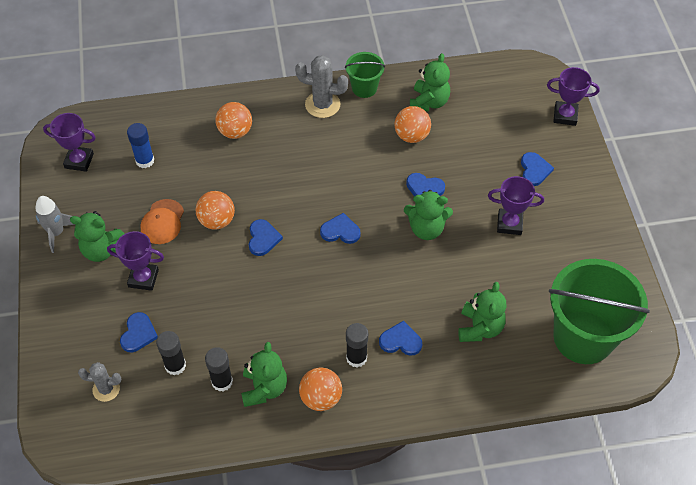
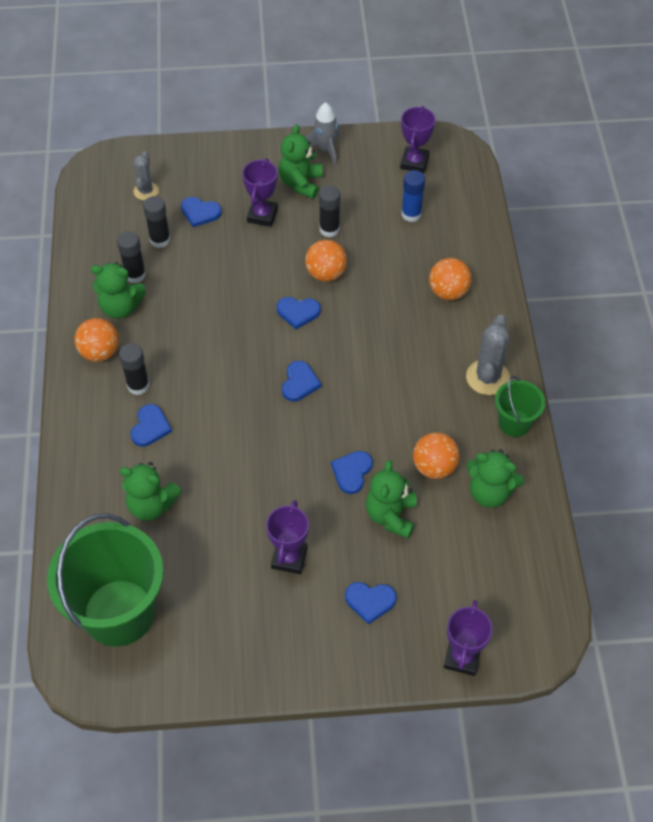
camera: 95 degrees right, 0 degrees up
(162, 222) = (329, 229): orange cap -> black glue stick
(426, 228) = (292, 467): green teddy bear -> green teddy bear (391, 515)

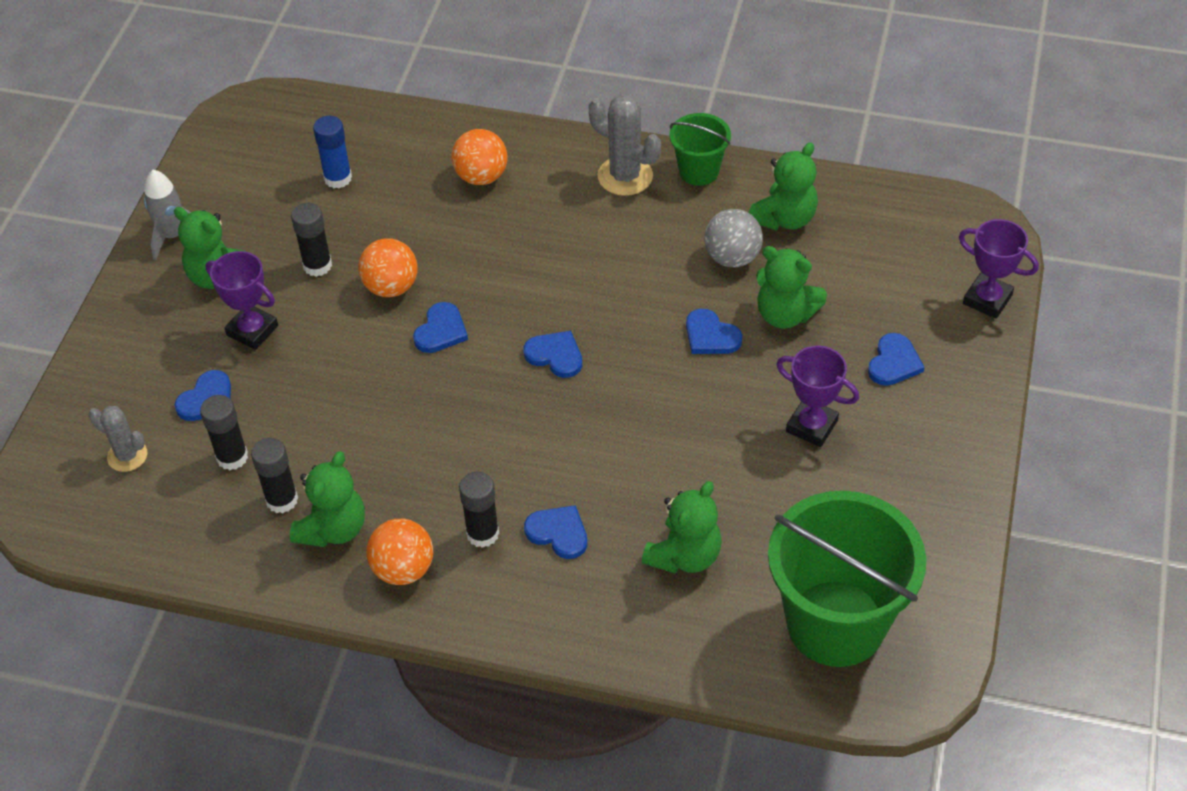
camera: 70 degrees left, 5 degrees down
(414, 162) = (252, 152): purple trophy -> none
(434, 467) = (732, 257): orange ball -> grey ball

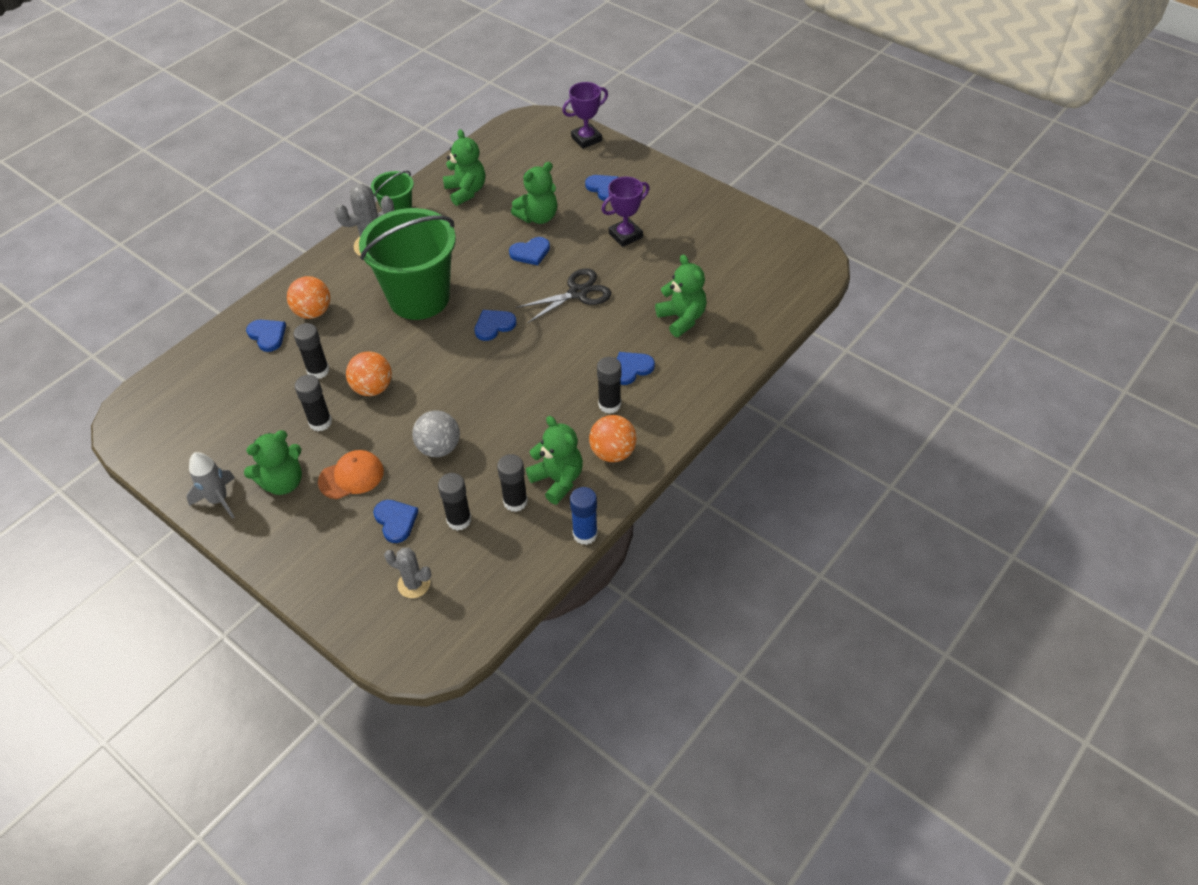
camera: 65 degrees left, 0 degrees up
(127, 456) = (414, 584): grey cactus -> grey cactus turned 60 degrees clockwise
(252, 330) = (351, 476): purple trophy -> orange cap
(338, 178) = (247, 387): blue glue stick -> blue glue stick (585, 534)
(393, 226) = (318, 371): none -> black glue stick
(441, 331) = (431, 374): blue heart -> blue heart (267, 335)
(665, 418) = (578, 293): none -> black scissors
(732, 257) = (478, 223): grey ball -> grey ball (439, 448)
(835, 623) = (762, 274): green bucket -> green bucket (419, 298)

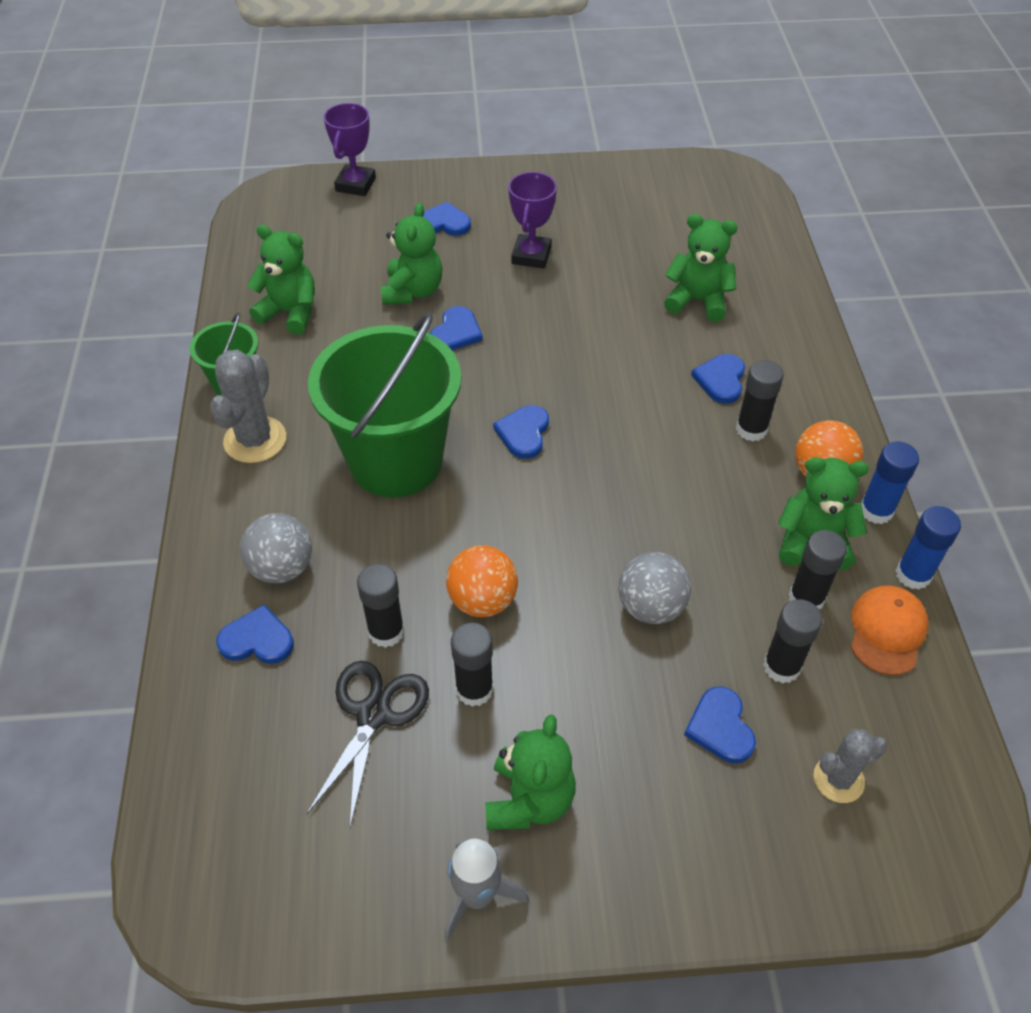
camera: 45 degrees left, 0 degrees up
(313, 312) = (282, 568): orange ball -> grey ball
(351, 476) = (601, 721): orange cap -> orange cap (887, 631)
(396, 521) = (720, 727): blue heart -> blue heart turned 120 degrees counterclockwise
(578, 293) = (564, 341): black scissors -> black scissors (373, 714)
(614, 491) = (876, 511): none -> blue glue stick

